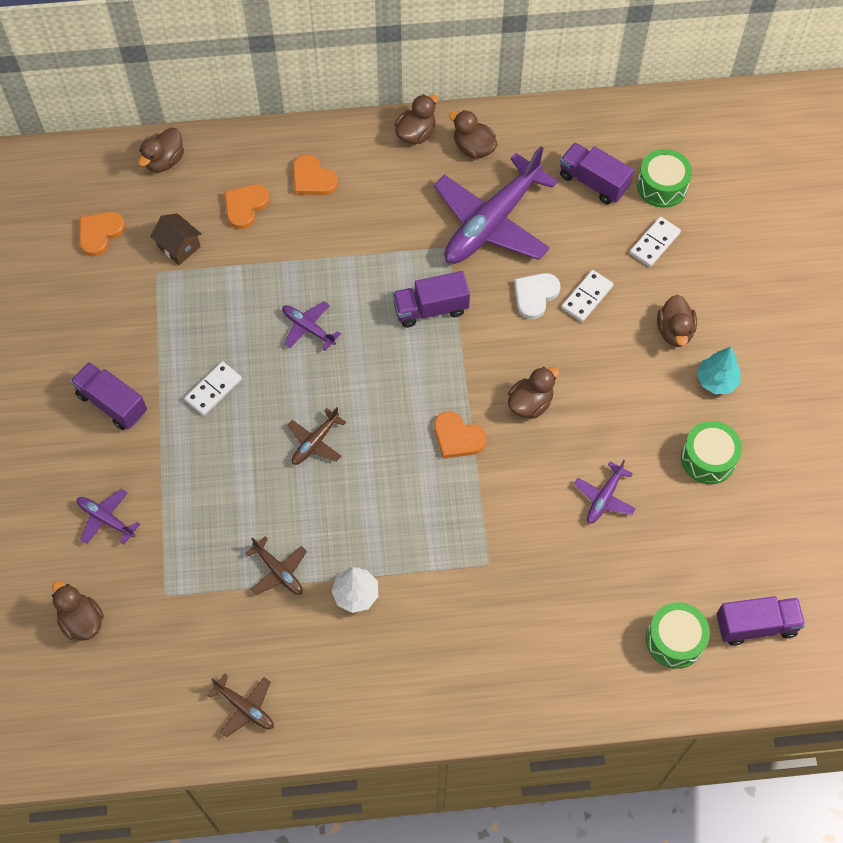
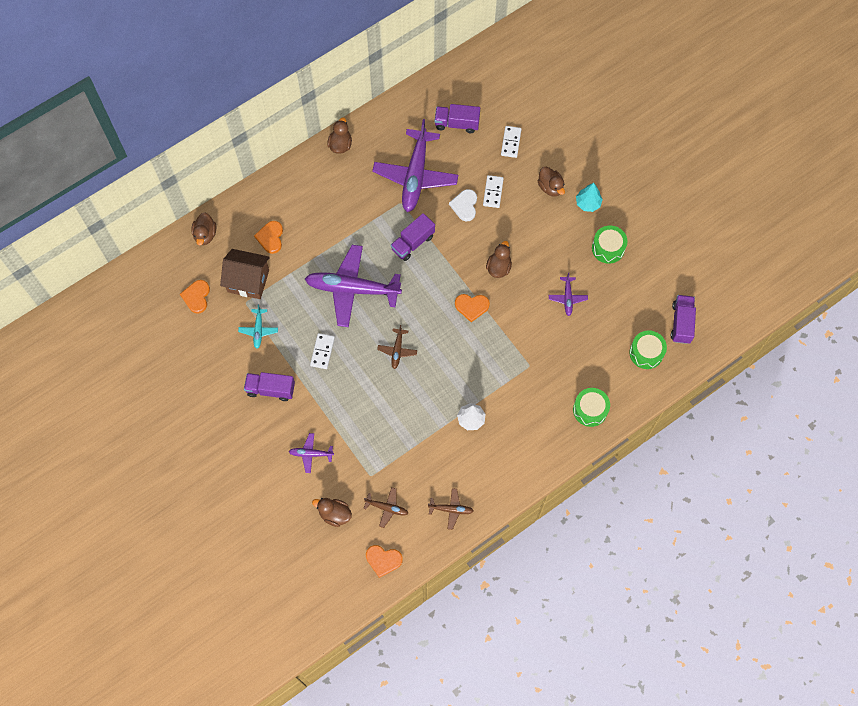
camera: 30 degrees left, 5 degrees up
(149, 317) = (258, 330): none -> turquoise plane
(179, 247) = (248, 281): brown house -> brown house, size x1.71
(278, 571) = (422, 430): brown plane -> brown plane (387, 508)
(308, 328) = (352, 289): purple plane -> purple plane, size x2.26
(312, 179) = (298, 201): orange heart -> orange heart (383, 560)
(473, 148) = (378, 137): brown duck -> none
(662, 186) = (495, 107): green drum -> green drum (590, 410)
(756, 625) = (681, 323): purple truck -> purple truck turned 45 degrees counterclockwise

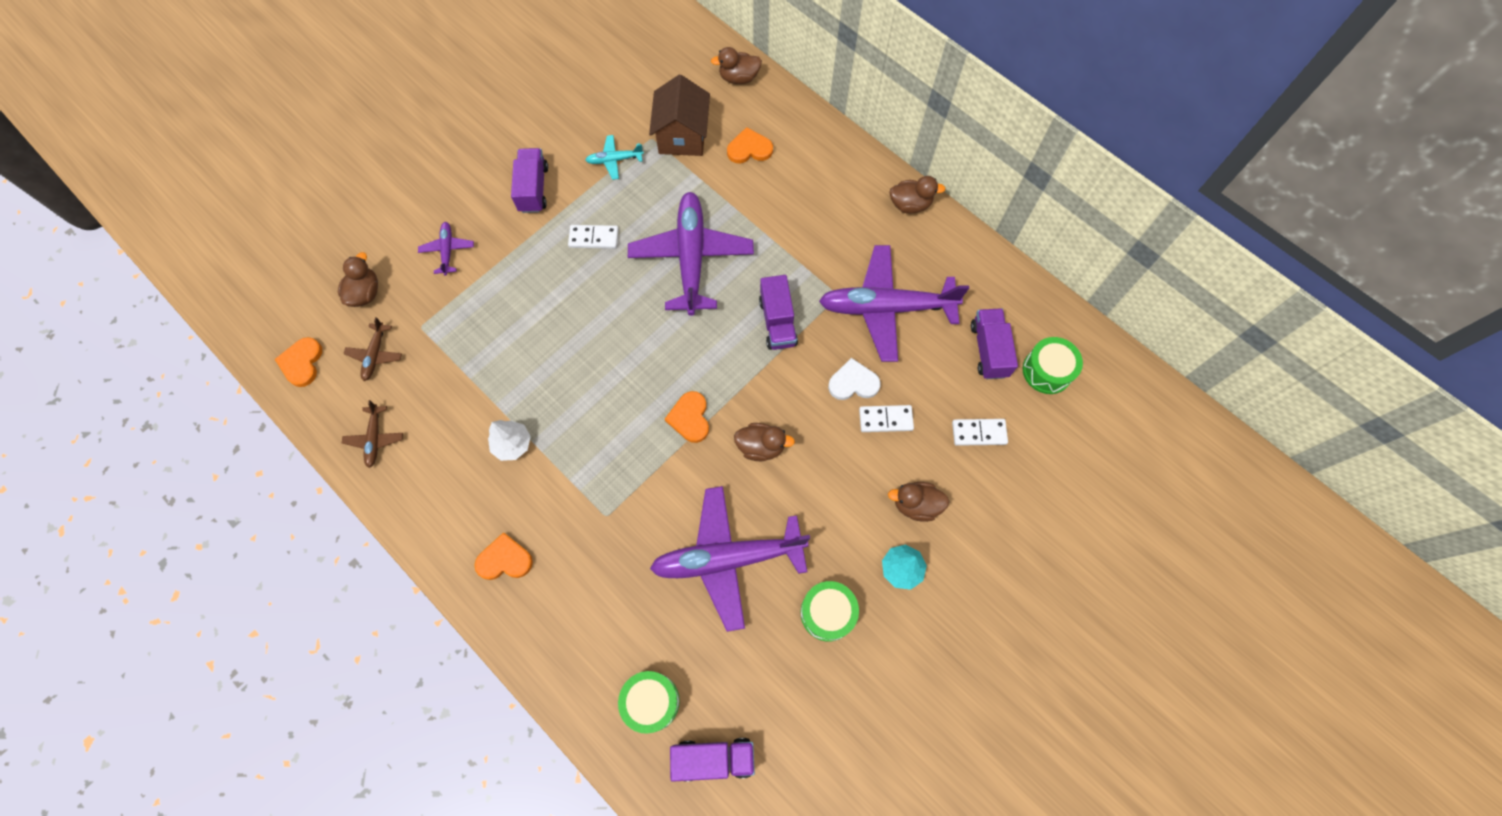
camera: 80 degrees right, 0 degrees up
(196, 297) = (650, 86): orange heart -> orange heart (504, 560)
(397, 350) = (607, 329): brown plane -> none
(413, 243) = (777, 322): purple truck -> purple truck turned 135 degrees counterclockwise
(550, 187) = (916, 505): brown duck -> brown duck turned 45 degrees clockwise
(567, 298) = (728, 559): purple plane -> purple plane, size x2.26
(590, 410) = (542, 620): green drum -> green drum (1047, 371)

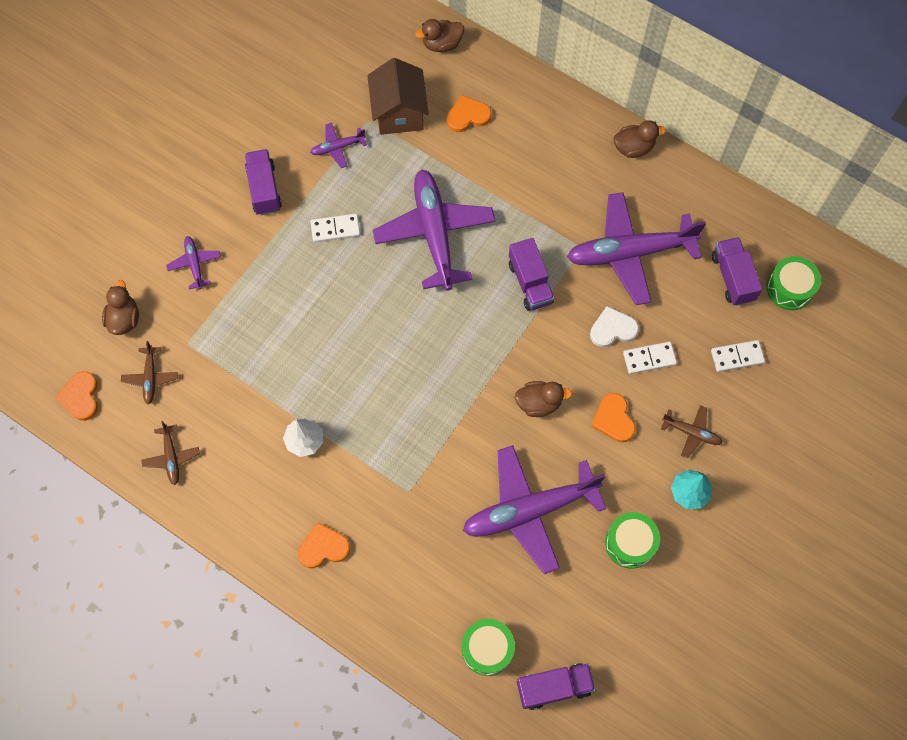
camera: 10 degrees left, 0 degrees up
(614, 160) = (338, 147): turquoise plane -> purple plane
(690, 418) = (467, 388): orange heart -> orange heart (613, 419)
(916, 505) = (691, 432): brown duck -> brown plane

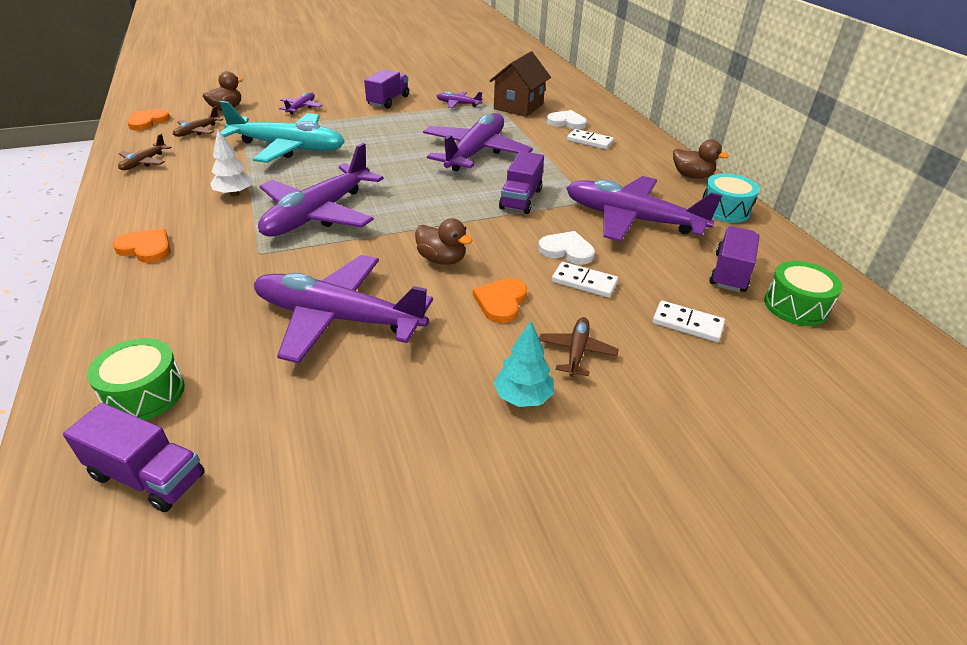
camera: 35 degrees right, 30 degrees down
(266, 343) = (288, 147): none -> turquoise plane
(335, 229) = (408, 127): white domino -> white domino (589, 141)
(399, 416) = (319, 214): none -> purple plane
(442, 44) = (583, 96): brown duck -> none
(467, 116) = (566, 122): orange heart -> white heart
(630, 543) = (405, 400): green drum -> none
(686, 188) = (725, 210): none -> turquoise drum
(691, 432) = (576, 352): brown plane -> brown plane turned 135 degrees counterclockwise

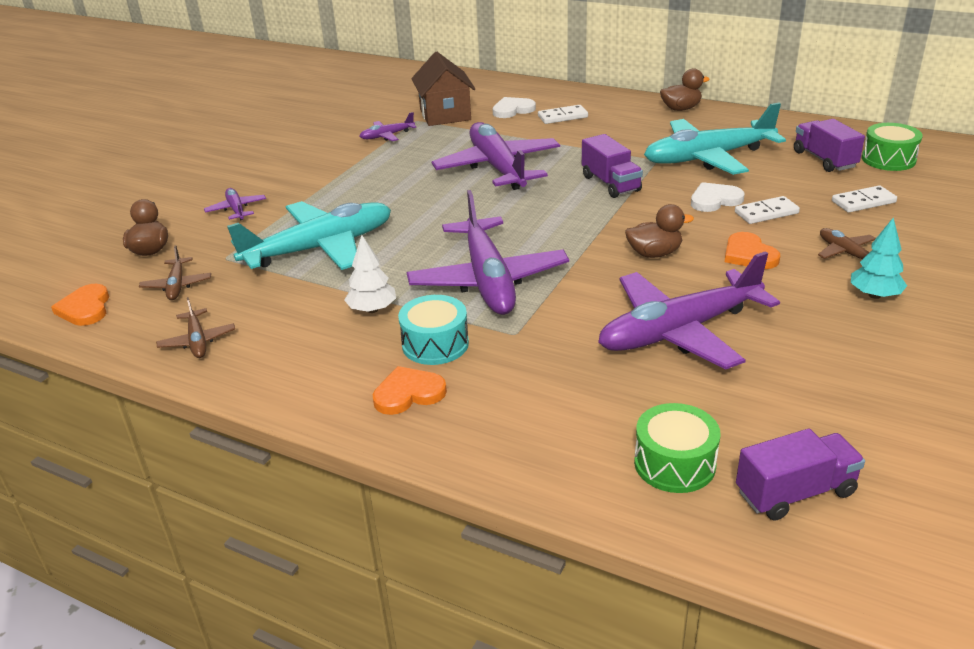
camera: 40 degrees left, 5 degrees down
(388, 101) = (313, 163): purple truck -> none
(632, 219) = (708, 158): purple plane -> turquoise plane
(725, 210) = (745, 122): turquoise drum -> turquoise drum (435, 344)

